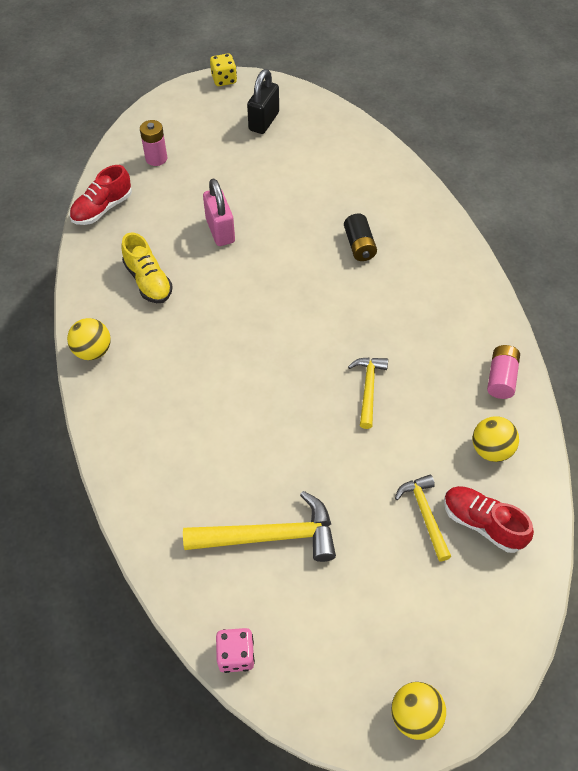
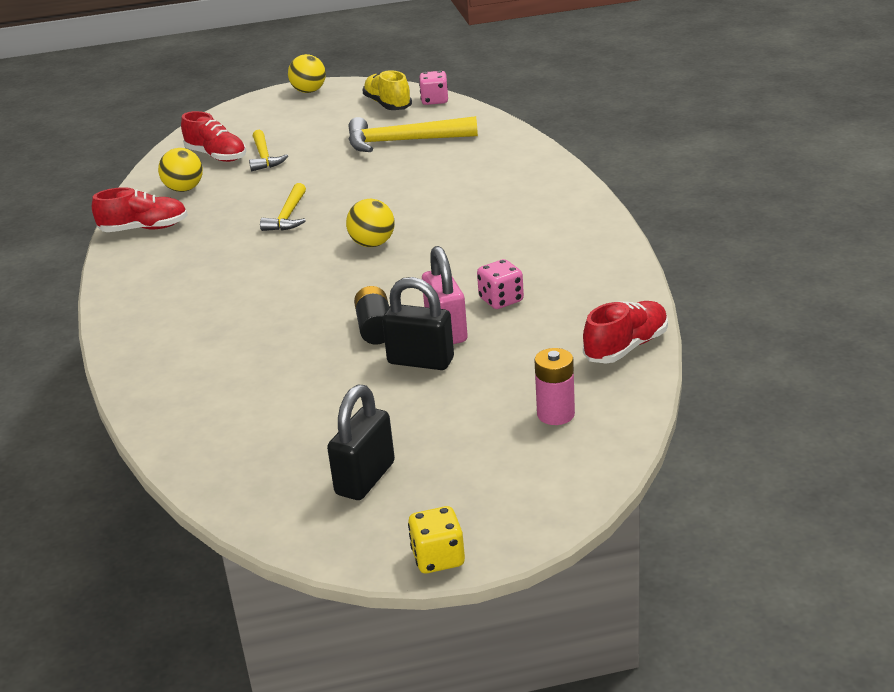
camera: 175 degrees left, 25 degrees down
(93, 351) = (594, 225): yellow ball -> yellow ball (372, 244)
(148, 281) = (540, 279): yellow shoe -> yellow shoe (388, 105)
(180, 259) = (501, 300): none -> pink dice
(237, 203) = (420, 361): none -> black padlock
(359, 245) = (254, 323): black battery -> black battery (375, 328)
(501, 378) = (144, 229): pink battery -> red shoe

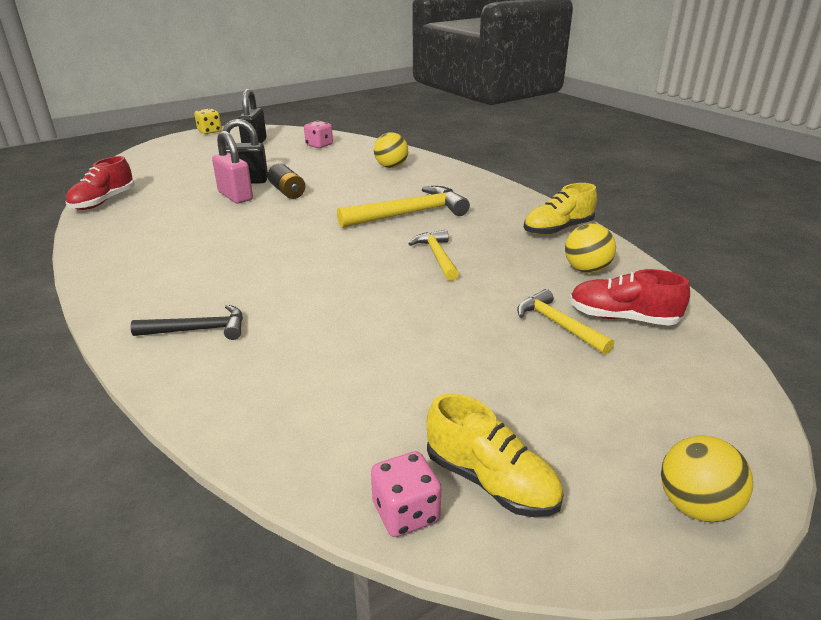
camera: 155 degrees right, 0 degrees up
(144, 229) = (558, 229): red shoe -> yellow shoe
(372, 244) = (330, 242): yellow ball -> yellow ball (391, 167)
(403, 141) = (391, 382): yellow hammer -> yellow hammer (409, 214)
(501, 300) = (198, 216): pink dice -> pink dice (319, 145)
(518, 182) = (198, 330): none -> black hammer
(555, 414) = (156, 171): pink battery -> none

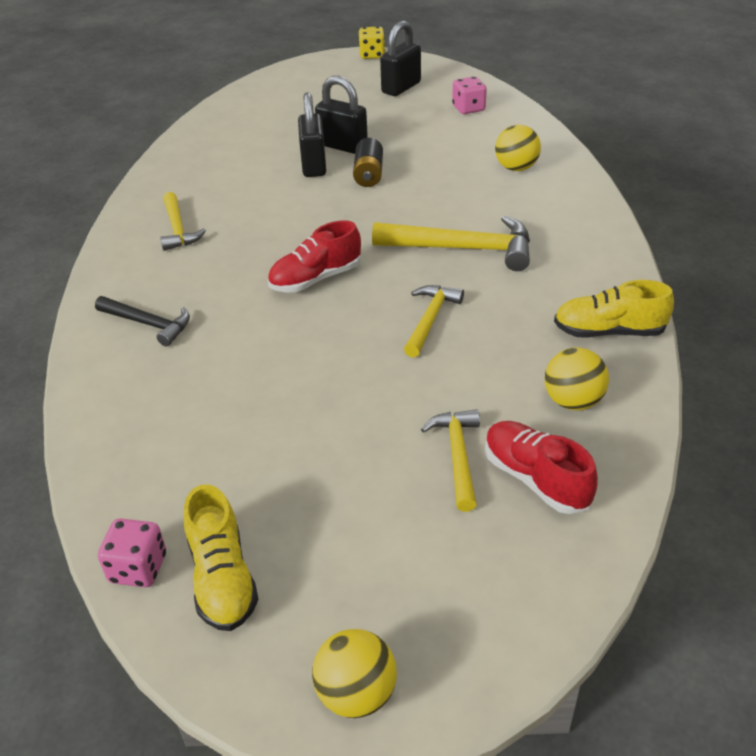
camera: 35 degrees right, 10 degrees up
(103, 202) = (195, 137): red shoe -> red shoe (316, 279)
(154, 260) = (178, 229): none -> yellow hammer
(235, 196) = (314, 165): pink padlock -> black padlock

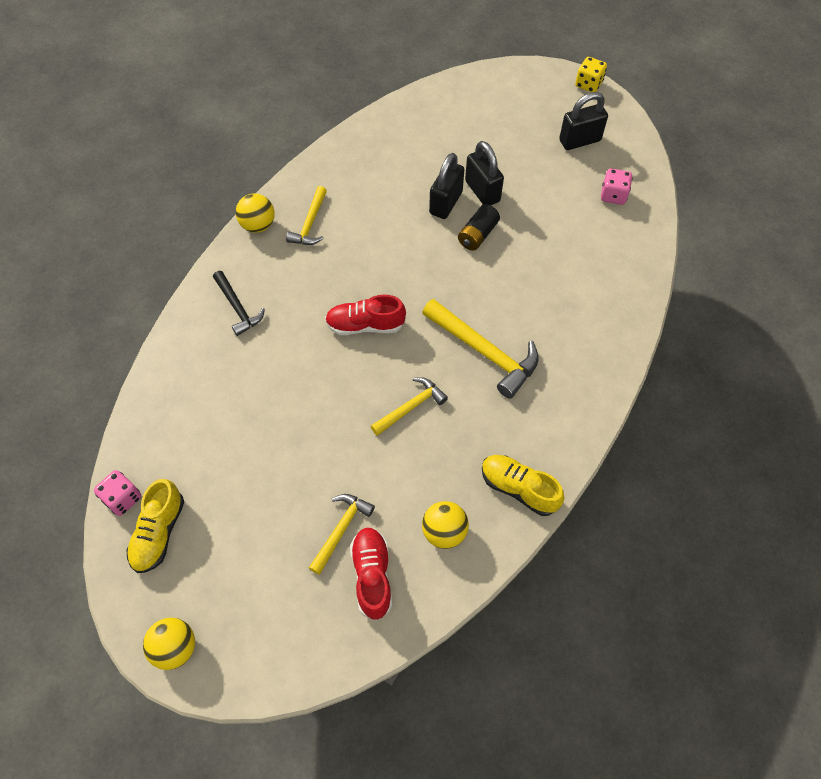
camera: 30 degrees right, 20 degrees up
(516, 168) = (593, 287): yellow ball -> yellow ball (258, 225)

